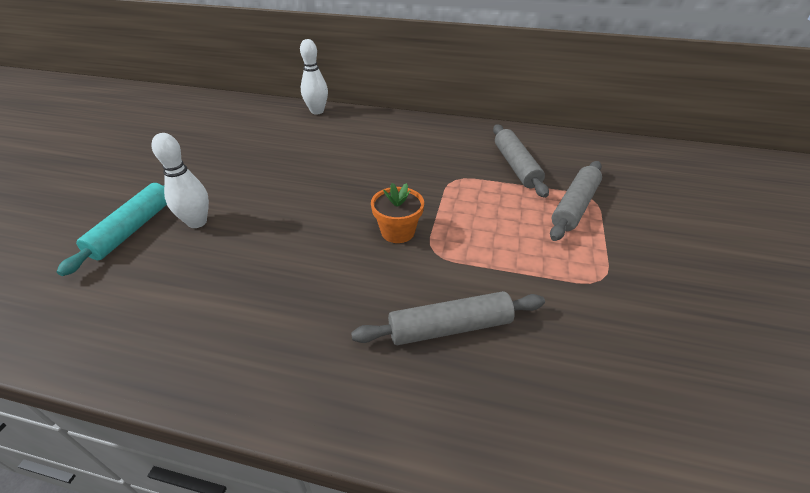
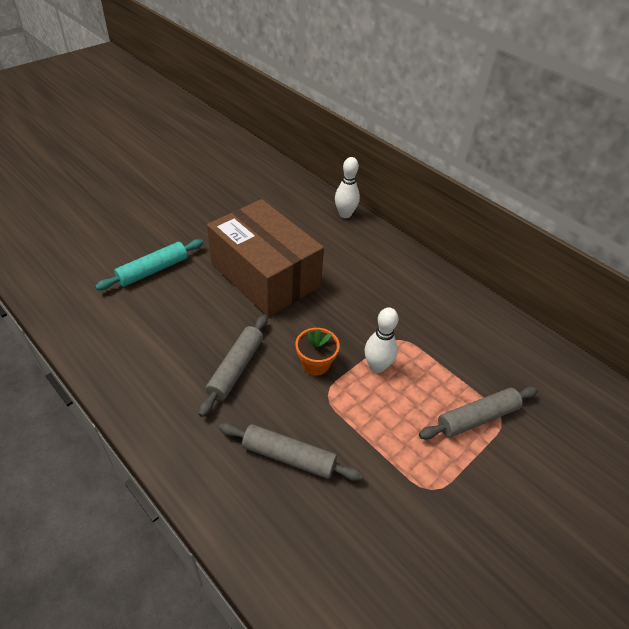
camera: 30 degrees right, 5 degrees up
(197, 222) = (192, 284): white bowling pin -> white bowling pin (377, 366)
(277, 182) = (265, 275): none -> brown box
(516, 166) = (465, 353): grey rolling pin -> grey rolling pin (236, 368)

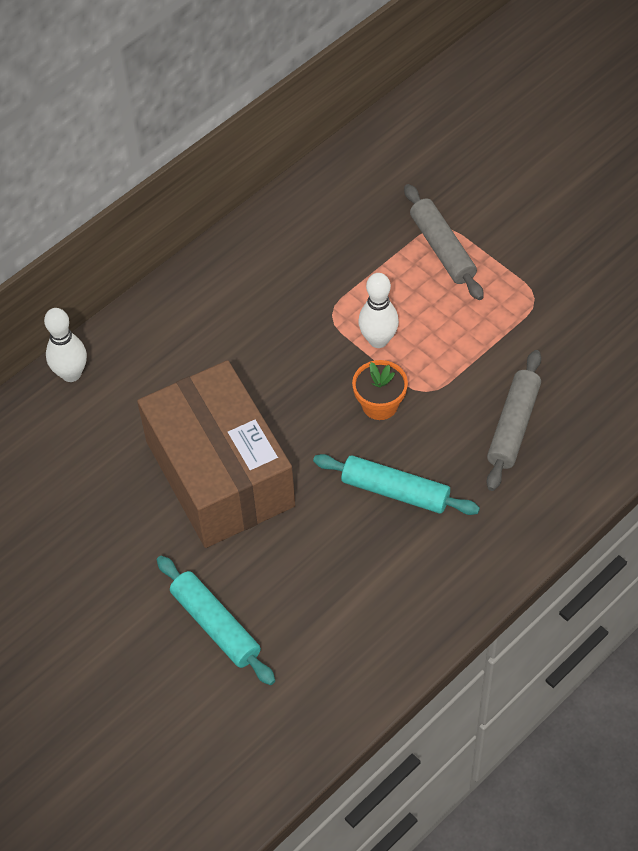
camera: 85 degrees left, 10 degrees up
(236, 368) = (395, 491): grey rolling pin -> turquoise rolling pin
(265, 275) = (220, 473): brown box -> brown box turned 75 degrees counterclockwise

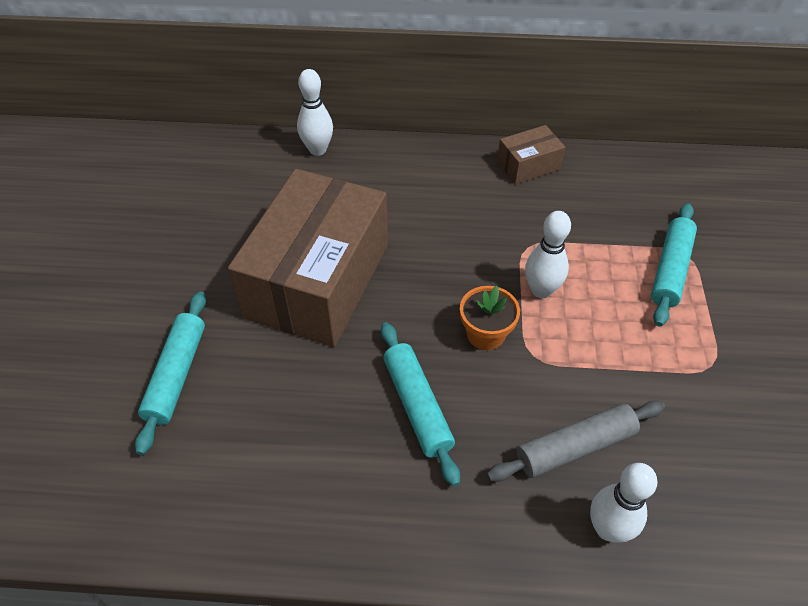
camera: 45 degrees right, 5 degrees down
(253, 245) = (528, 165): none -> brown box
(442, 249) = (670, 270): grey rolling pin -> turquoise rolling pin
(580, 455) = (608, 529): none -> white bowling pin

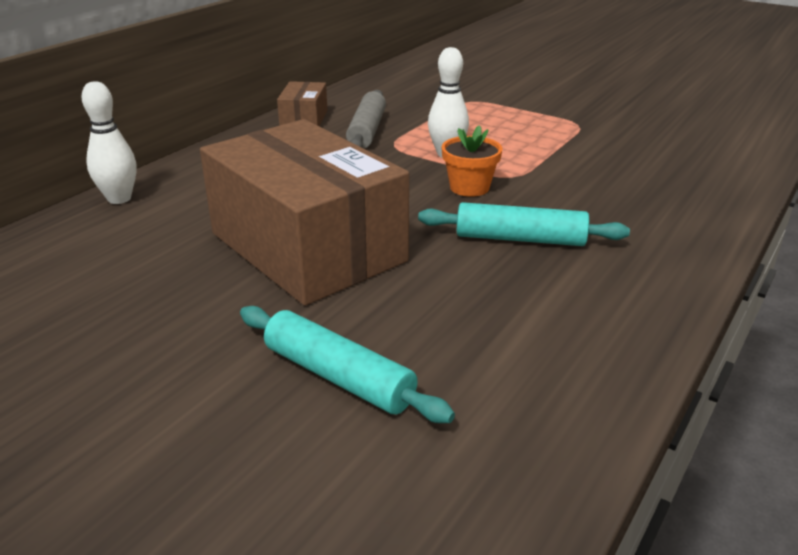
camera: 60 degrees left, 20 degrees down
(575, 447) = (615, 187): grey rolling pin -> grey rolling pin (367, 131)
(608, 529) = (697, 198): white bowling pin -> none
(670, 270) = (479, 109): turquoise rolling pin -> none

